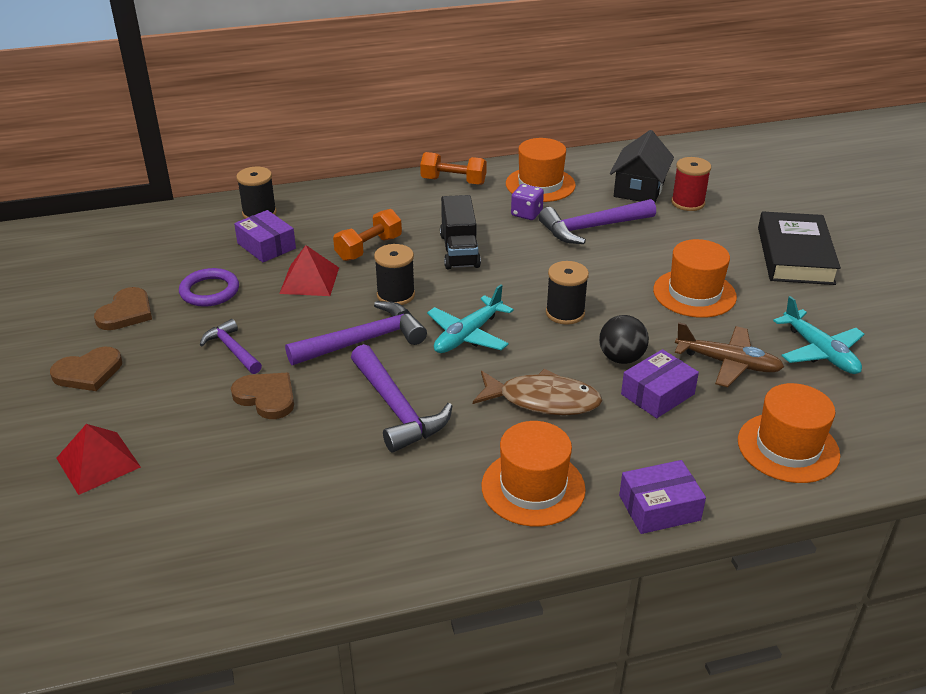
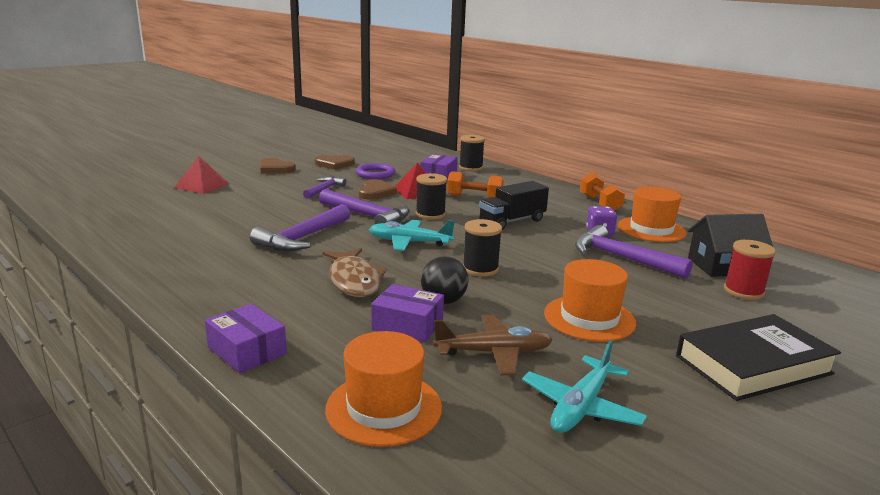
camera: 60 degrees right, 15 degrees down
(266, 397) = (286, 205): brown heart -> brown heart (375, 192)
(533, 487) = (244, 295): orange hat -> none
(728, 363) = (494, 353): brown plane -> brown plane turned 90 degrees counterclockwise

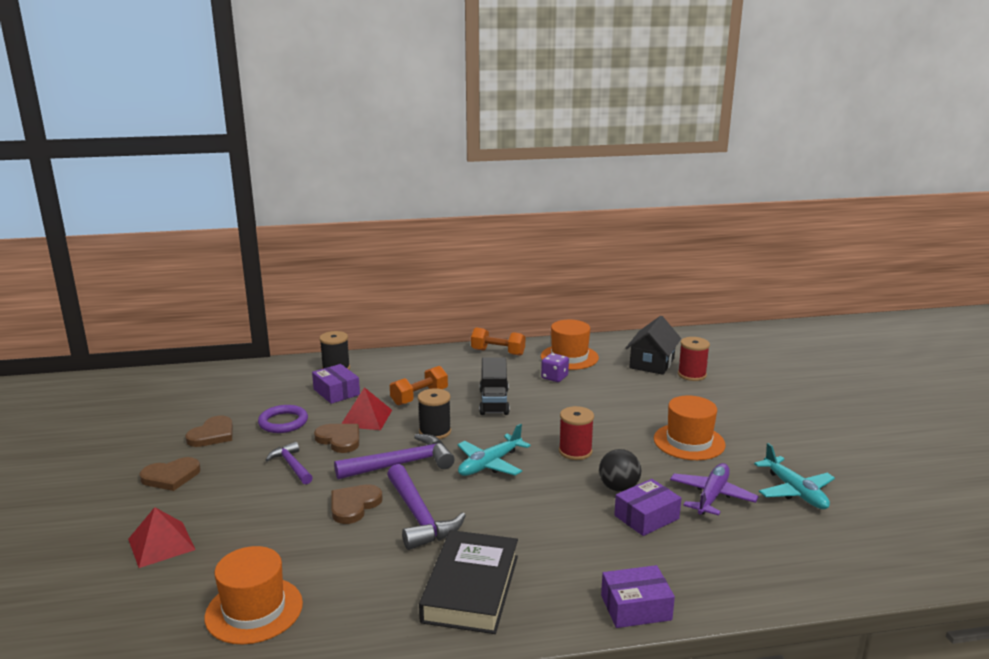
camera: 55 degrees left, 0 degrees up
(295, 216) = (354, 505): none -> brown heart
(354, 280) = (545, 517): brown fish -> none
(384, 408) = (758, 565): orange hat -> orange hat (254, 610)
(480, 269) = (575, 451): black spool -> red spool
(494, 353) = (712, 496): brown plane -> purple plane
(622, 258) = (608, 390): purple hammer -> none
(753, 364) = (780, 417): black book -> black book (470, 588)

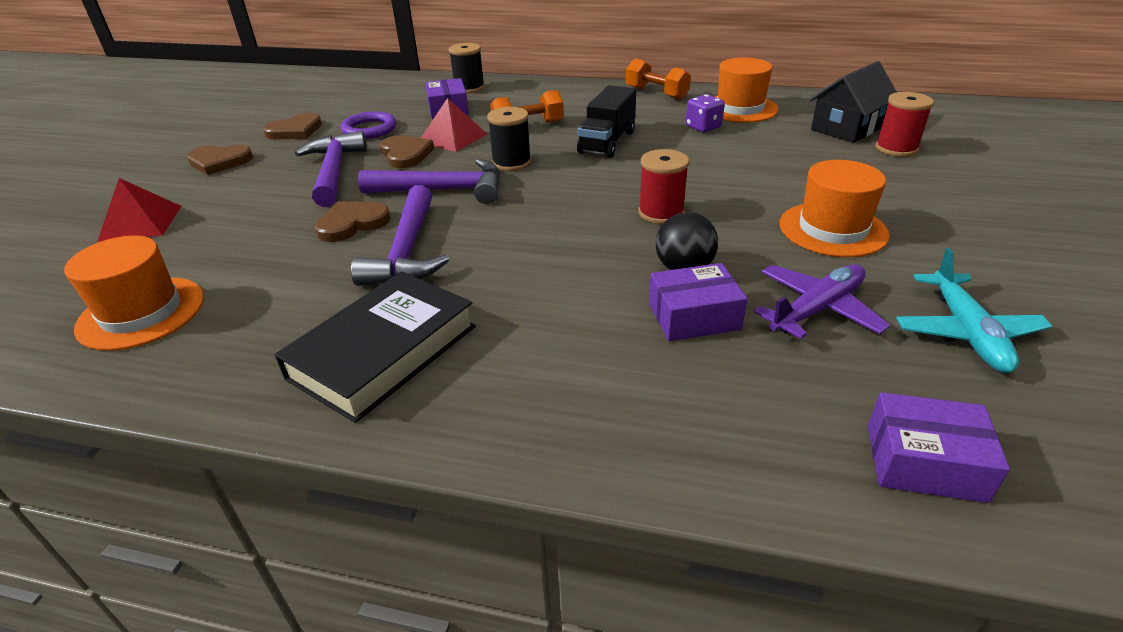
camera: 25 degrees right, 15 degrees up
(292, 465) = (334, 171): purple hammer -> purple hammer, size x1.65
(490, 464) = (542, 208): turquoise plane -> none
(636, 607) = (575, 444): purple box -> purple box (924, 462)

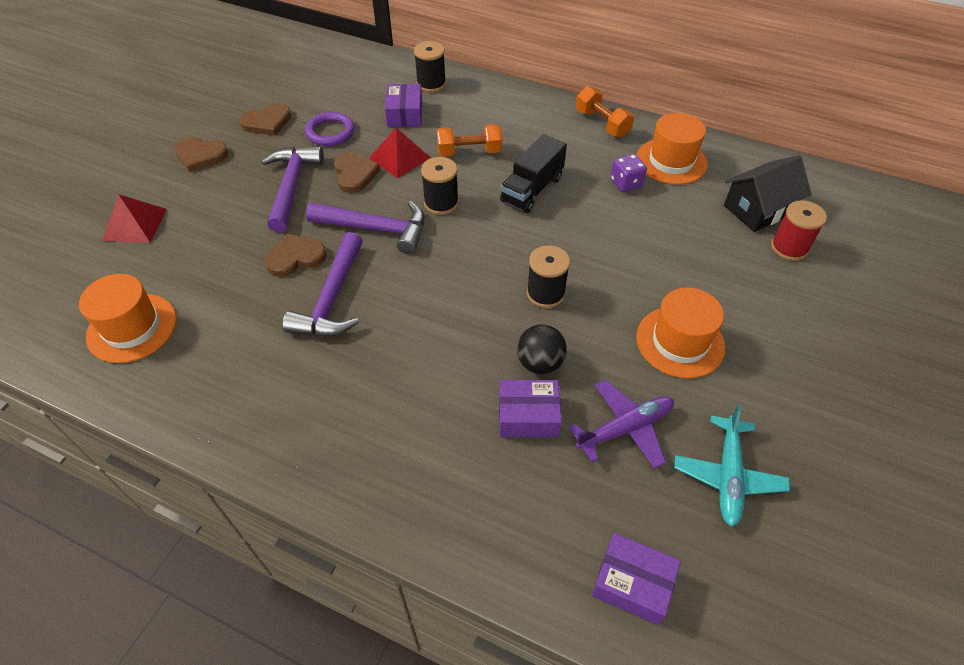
camera: 10 degrees right, 15 degrees up
(383, 352) = (295, 403): black book -> none
(661, 213) = (545, 293): red spool -> black spool

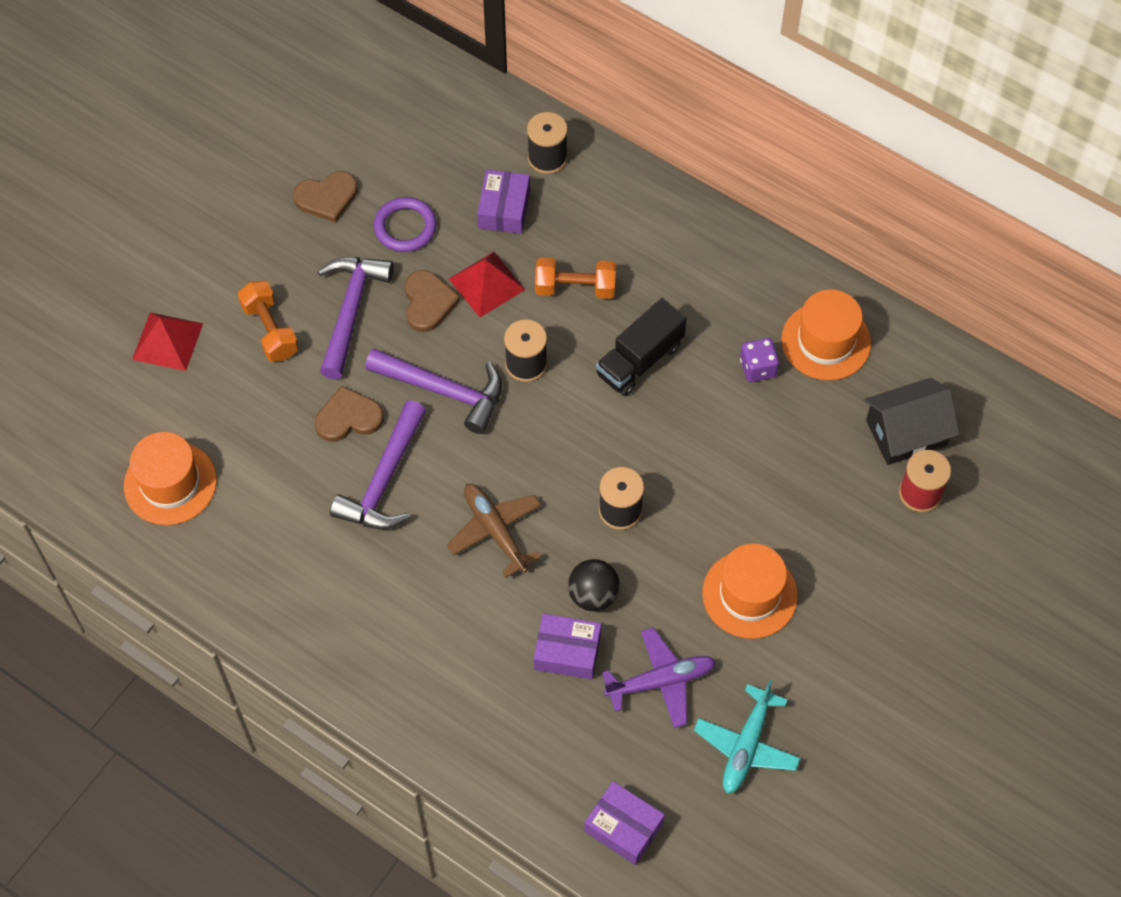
camera: 10 degrees right, 10 degrees up
(200, 155) = (242, 243): brown heart -> none
(438, 324) = (495, 531): none -> brown plane
(602, 123) = (757, 264): orange dumbbell -> orange dumbbell (270, 330)

